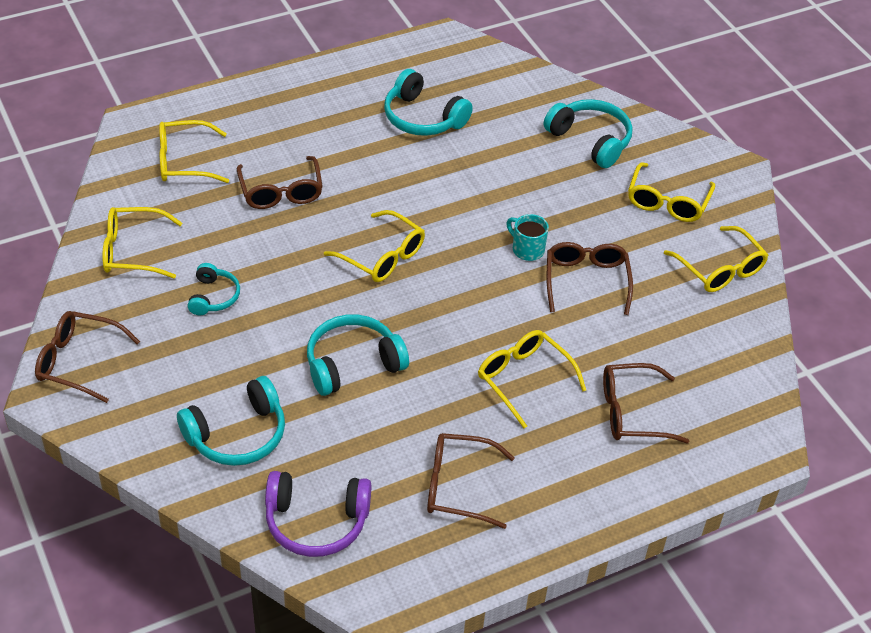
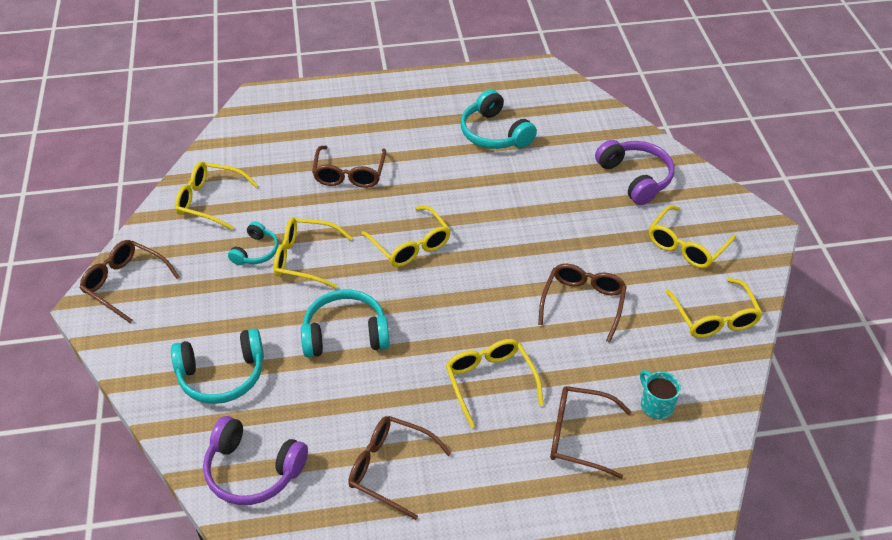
camera: 20 degrees right, 0 degrees up
(185, 161) = (284, 135): yellow glasses -> yellow glasses (306, 258)
(527, 249) = (540, 264): turquoise mug -> turquoise mug (656, 405)
(590, 140) = (635, 178): turquoise headphones -> purple headphones

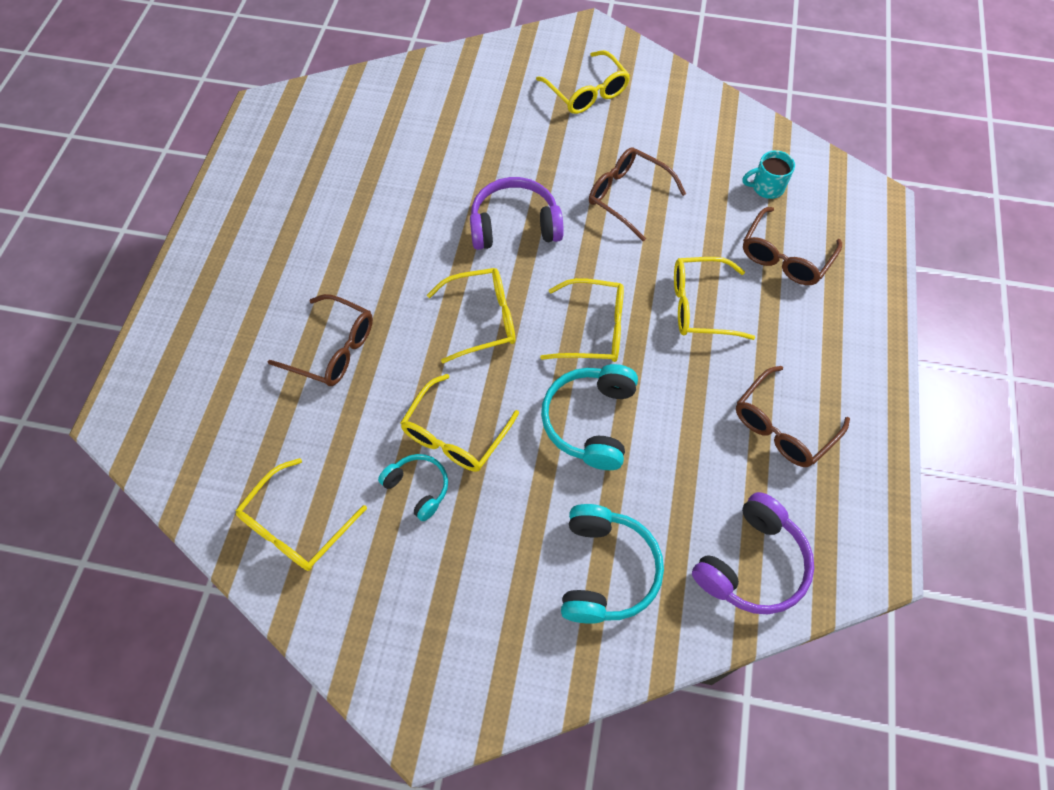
camera: 70 degrees left, 15 degrees up
(126, 284) = (405, 667): brown glasses -> none
(494, 133) = (343, 186): turquoise headphones -> none
(635, 178) = (478, 94): purple headphones -> purple headphones (514, 225)
(714, 317) = (681, 108): yellow glasses -> yellow glasses (592, 329)

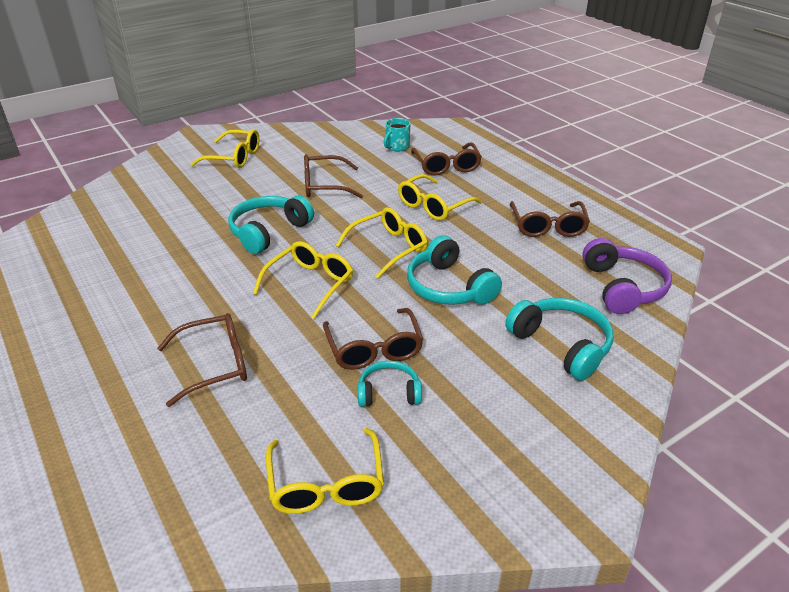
camera: 45 degrees left, 25 degrees down
(455, 433) = (374, 348): yellow glasses -> brown glasses
(514, 225) = (268, 232): purple headphones -> turquoise headphones

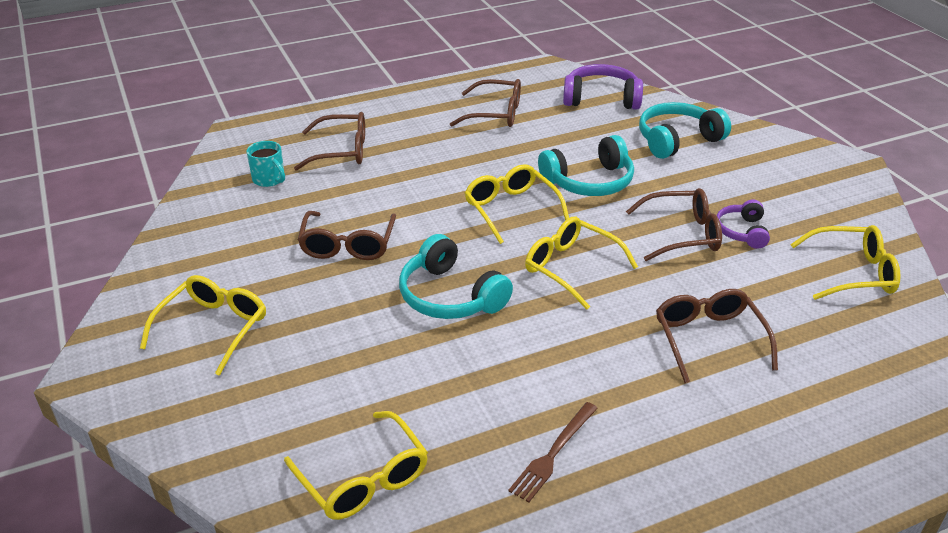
camera: 80 degrees left, 0 degrees up
(100, 288) = (553, 453): none -> brown fork
(389, 393) = (742, 231): turquoise headphones -> purple headphones
(434, 206) = (431, 171): yellow glasses -> yellow glasses (362, 477)

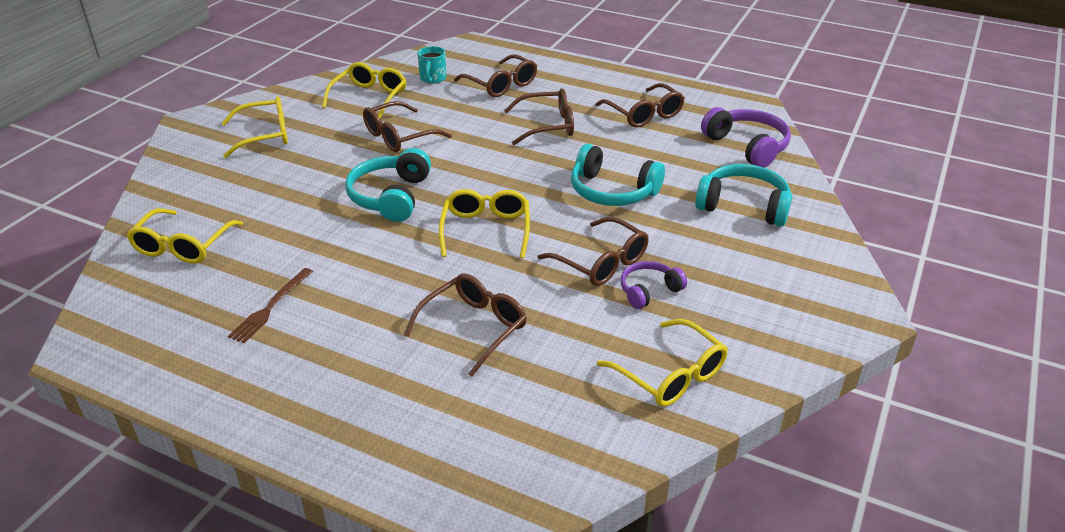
camera: 50 degrees right, 0 degrees up
(447, 163) = (546, 126): none -> brown glasses
(511, 210) = (525, 176): yellow glasses -> yellow glasses (369, 98)
(553, 453) = (271, 307): brown fork -> brown fork turned 60 degrees counterclockwise

